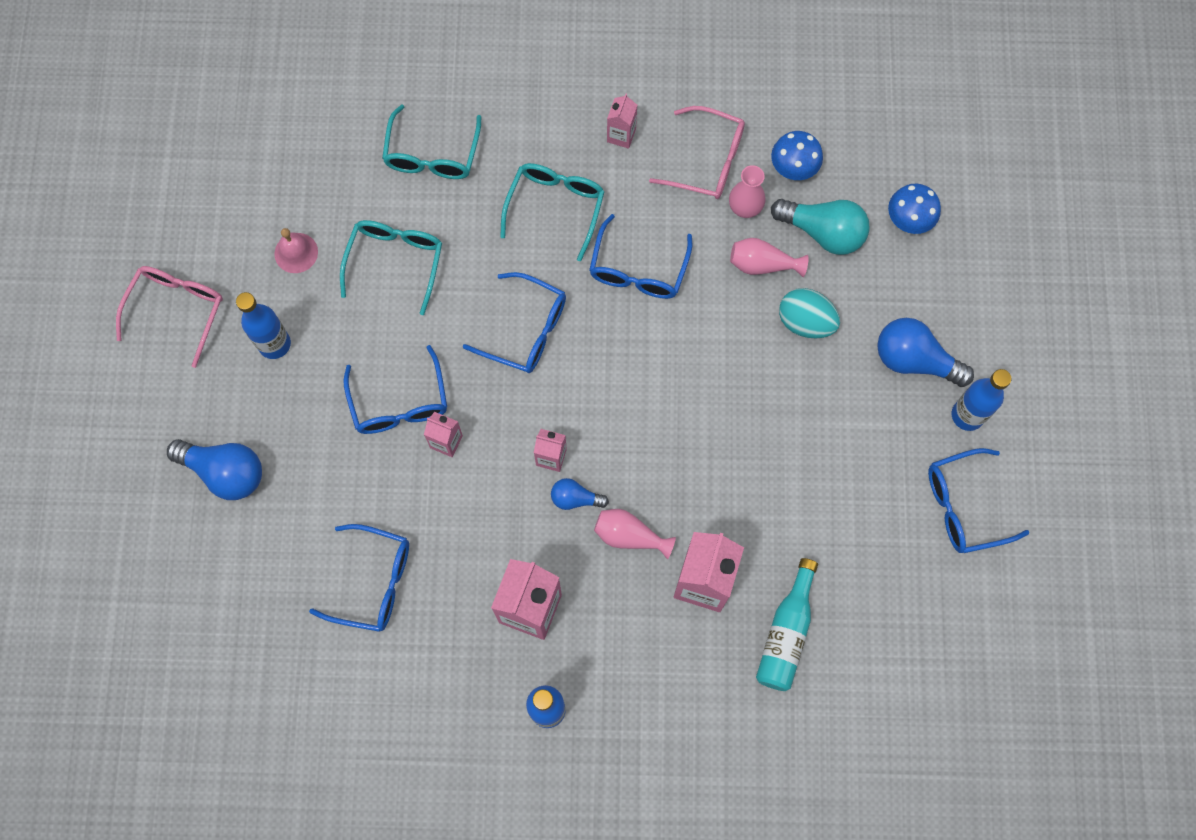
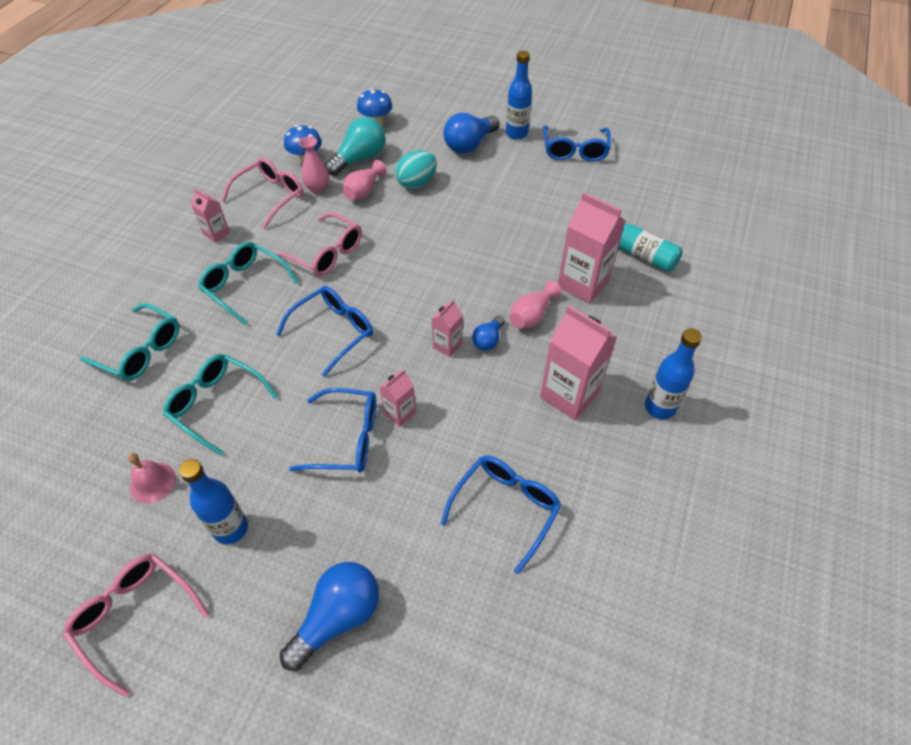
camera: 70 degrees left, 20 degrees down
(638, 270) = (326, 253): blue glasses -> pink glasses

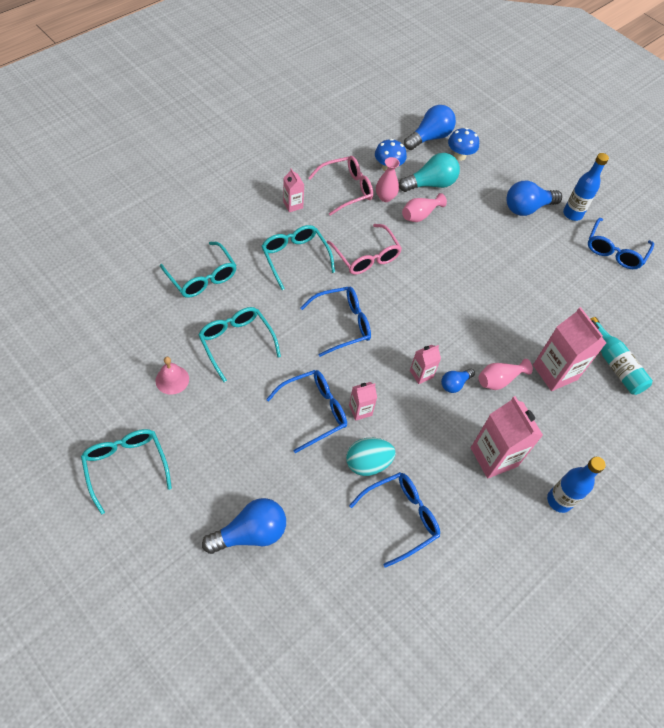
camera: 20 degrees right, 5 degrees up
(135, 617) = (126, 466): pink glasses -> turquoise glasses
(231, 529) = (208, 437): blue bottle -> none
(336, 117) = (429, 137): none -> blue light bulb
(347, 438) = (314, 411): blue glasses -> blue glasses turned 60 degrees counterclockwise
(416, 183) = (466, 225): turquoise egg -> turquoise egg (368, 463)

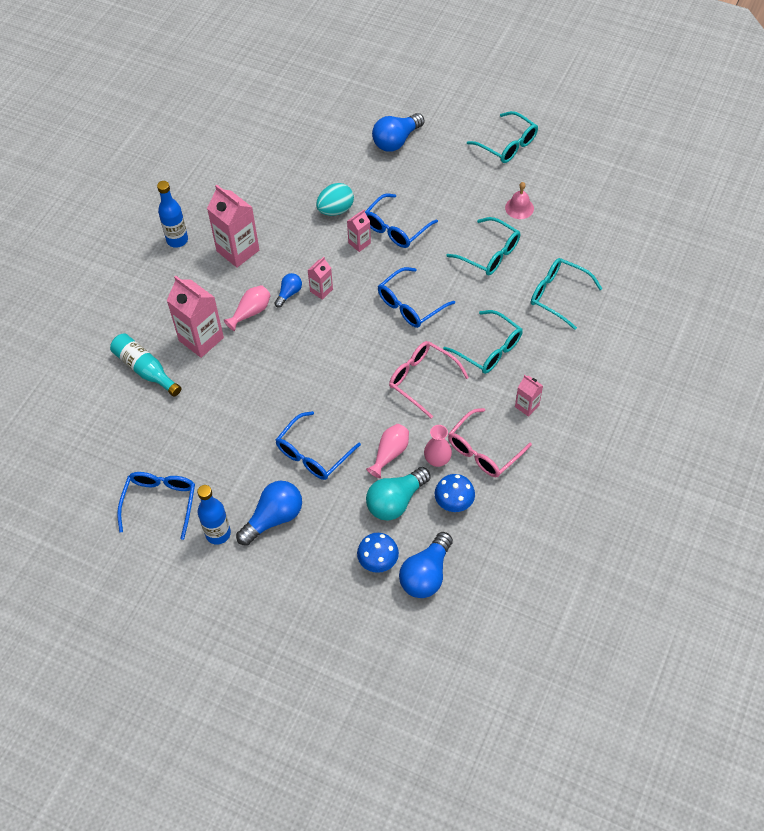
camera: 165 degrees right, 0 degrees up
(401, 517) = (295, 186): blue glasses -> blue glasses (313, 454)

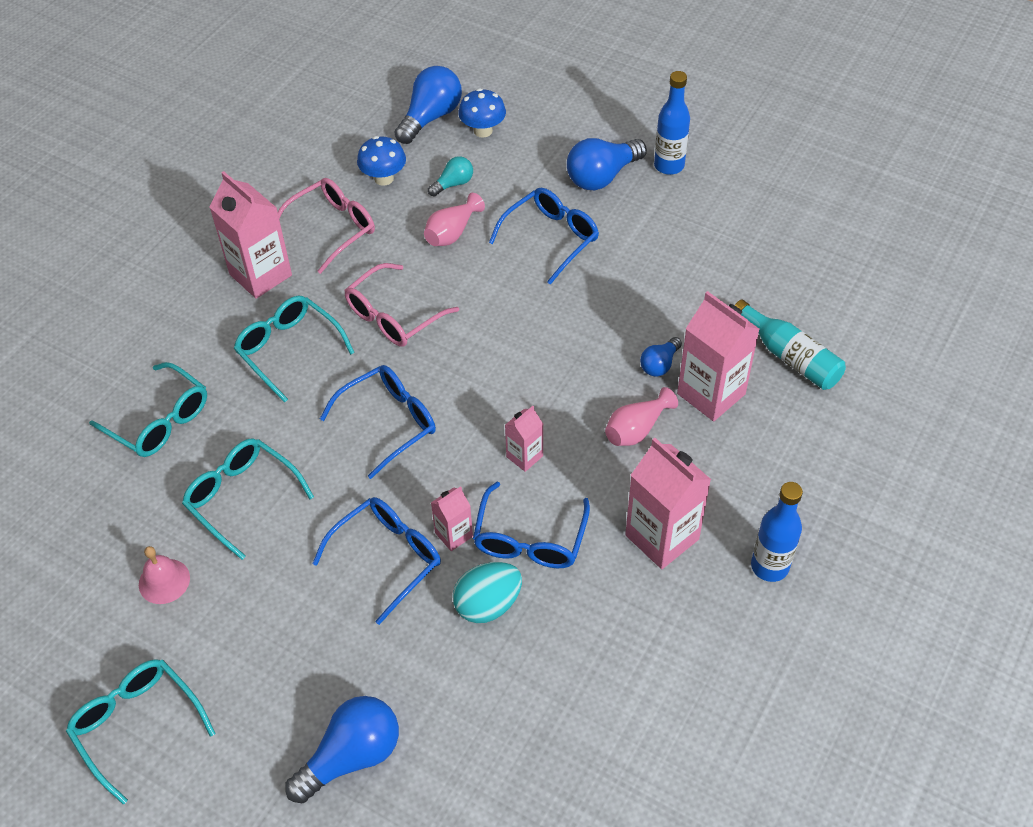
camera: 175 degrees left, 5 degrees down
(160, 502) = (743, 199): blue glasses -> blue glasses (530, 539)
(289, 293) = (576, 455): blue light bulb -> blue light bulb (659, 364)
(395, 501) = (453, 184): turquoise light bulb -> turquoise light bulb, size x0.55
(421, 379) = (393, 316): pink glasses -> pink glasses turned 90 degrees clockwise
(437, 460) = (393, 222): pink vase -> none
(527, 406) = (260, 275): pink carton -> pink carton, size x1.91

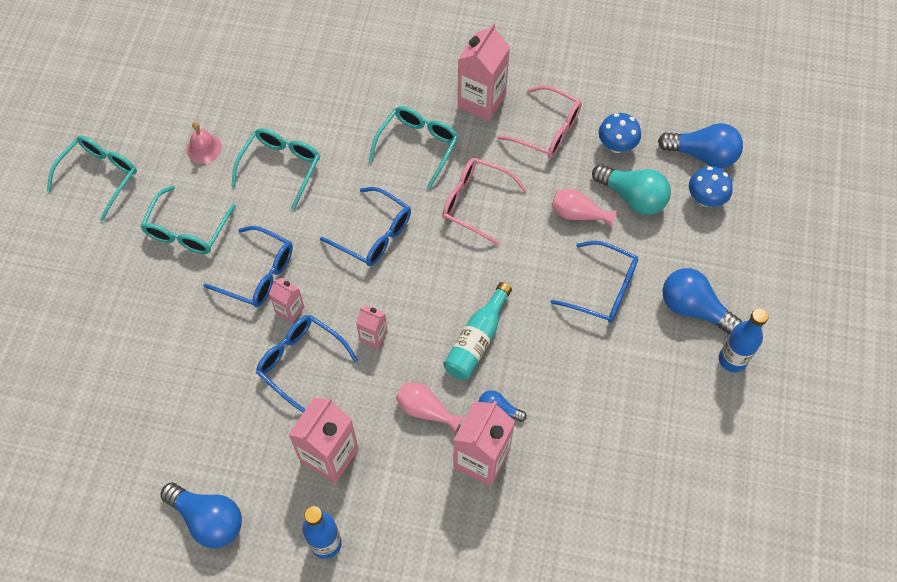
camera: 70 degrees right, 10 degrees up
(160, 421) = (328, 93): turquoise glasses -> turquoise glasses (187, 230)
(352, 756) = (105, 305): blue light bulb -> blue light bulb (208, 519)
(453, 184) = (633, 197): turquoise light bulb -> turquoise light bulb, size x1.81
(488, 604) = (238, 351): turquoise egg -> none
(530, 539) = (300, 362): blue glasses -> blue glasses turned 45 degrees clockwise
(789, 356) = (545, 514): turquoise bottle -> turquoise bottle (476, 340)

